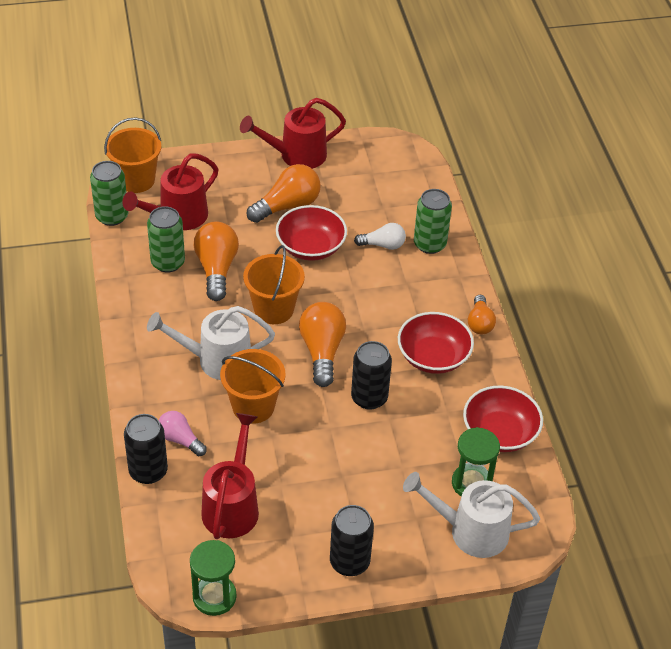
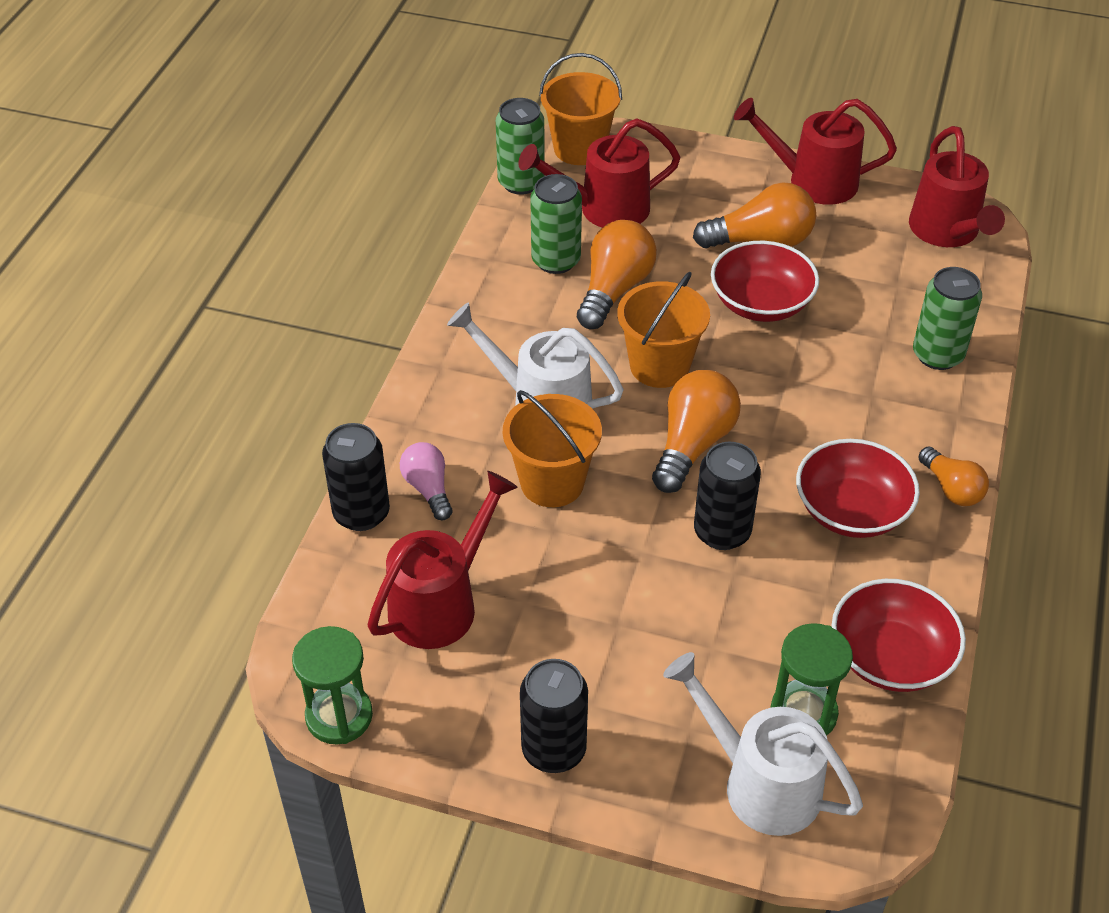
camera: 30 degrees right, 0 degrees up
(383, 245) = (867, 334): white light bulb -> none
(394, 163) = (947, 233): none -> red watering can
(480, 323) = (951, 488): orange light bulb -> orange light bulb turned 60 degrees counterclockwise

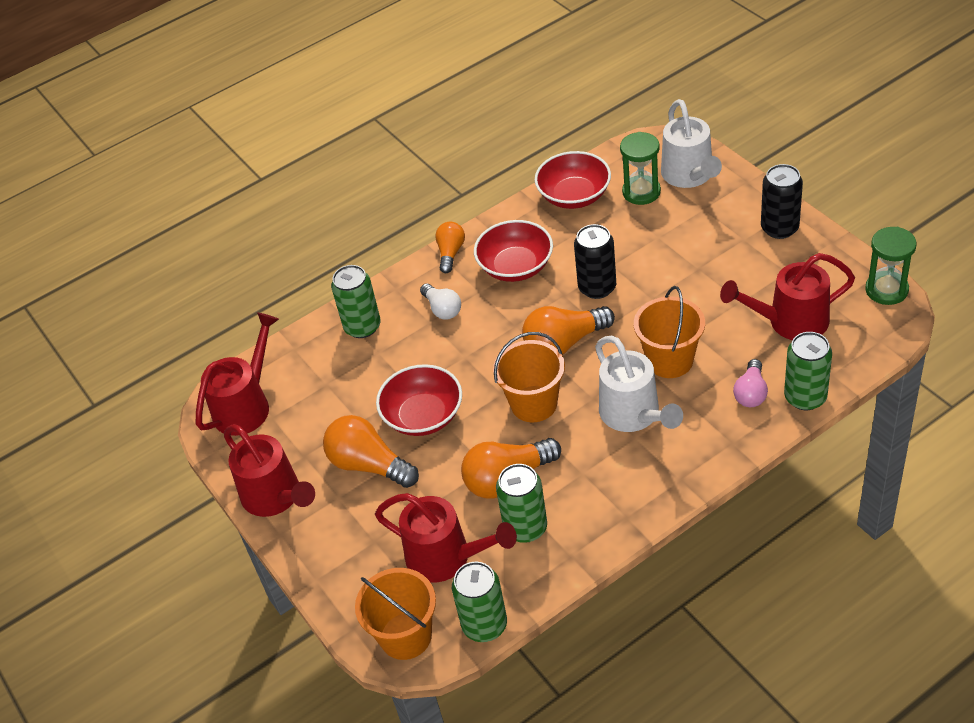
camera: 135 degrees left, 0 degrees up
(361, 513) = (805, 397): black can -> green can
(875, 416) = (442, 309): none -> white light bulb

